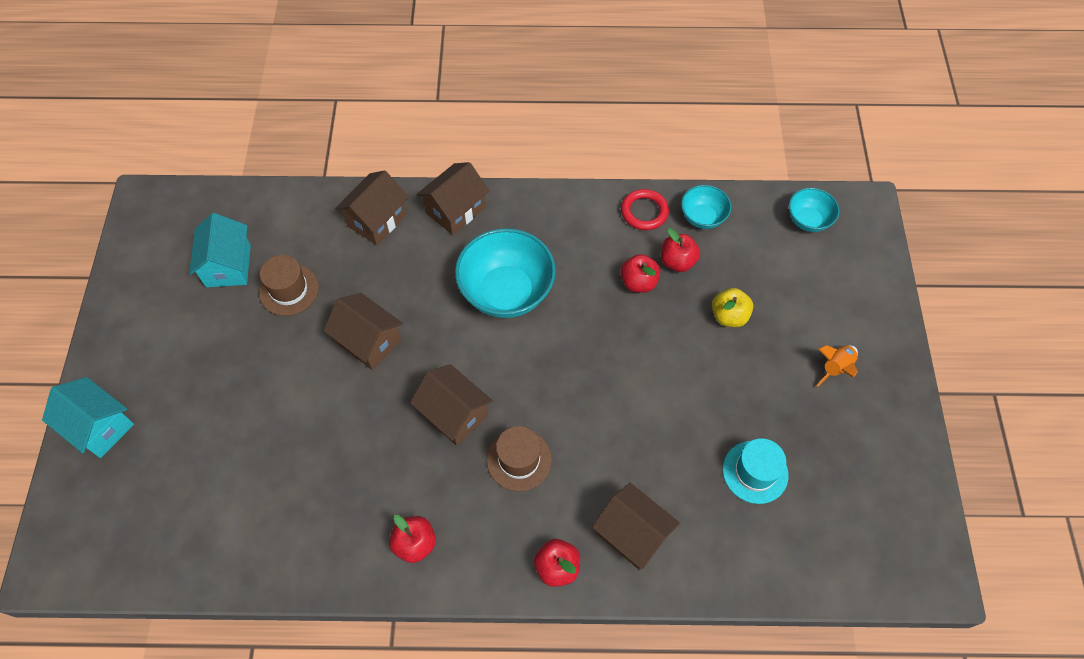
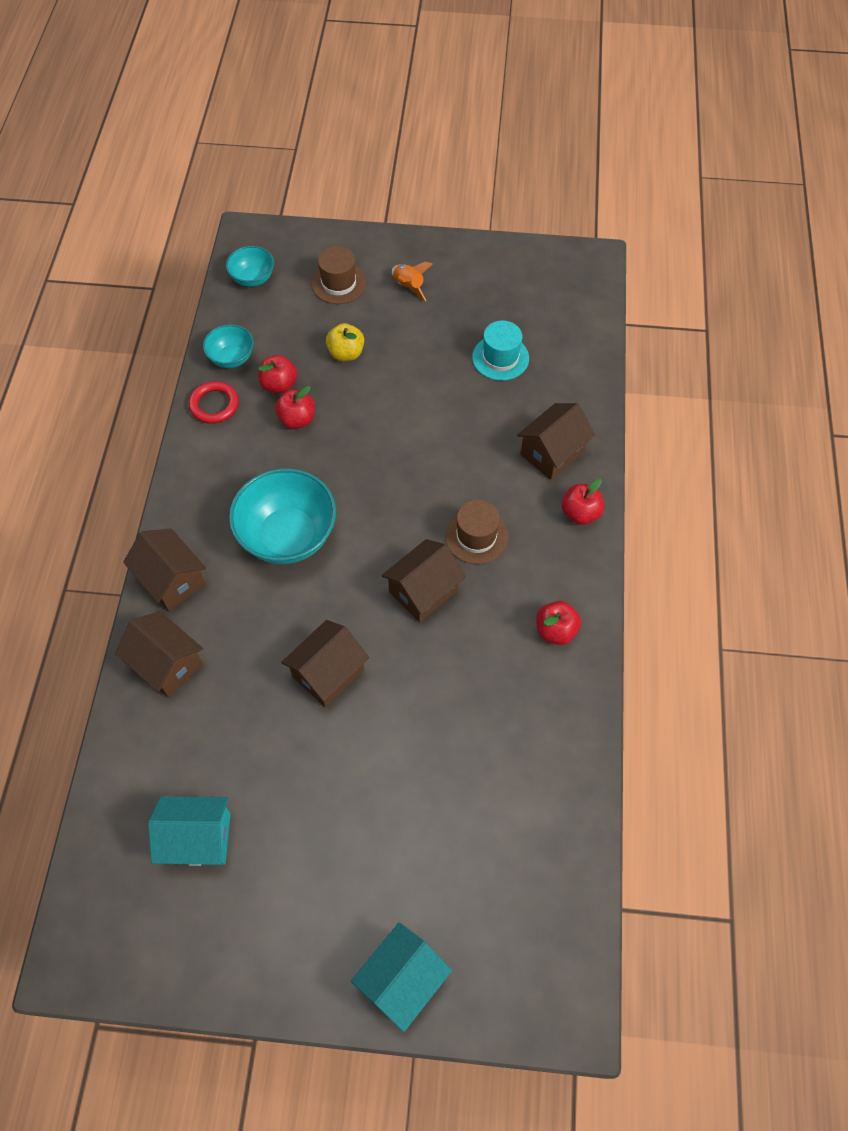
camera: 85 degrees left, 0 degrees up
(289, 290) = (246, 762): brown hat -> brown hat (339, 283)

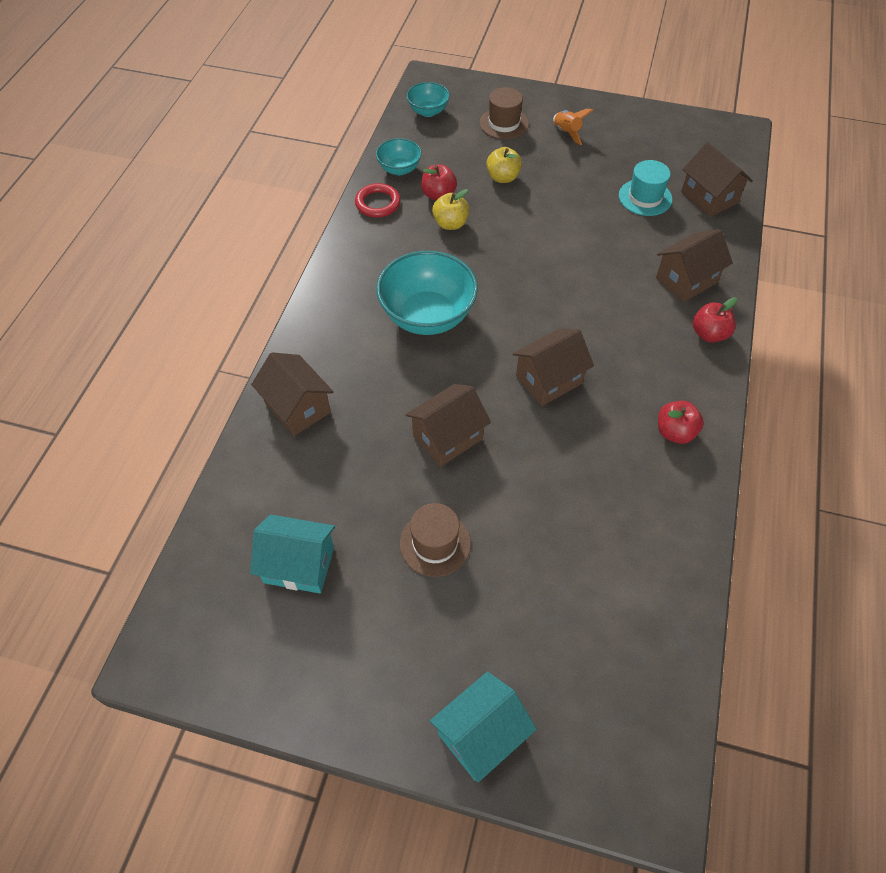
camera: 10 degrees right, 5 degrees down
(172, 580) = (315, 338): brown house -> brown house (709, 197)
(297, 419) = (450, 224): red apple -> yellow apple
(476, 536) = (605, 340): brown hat -> brown hat (435, 543)

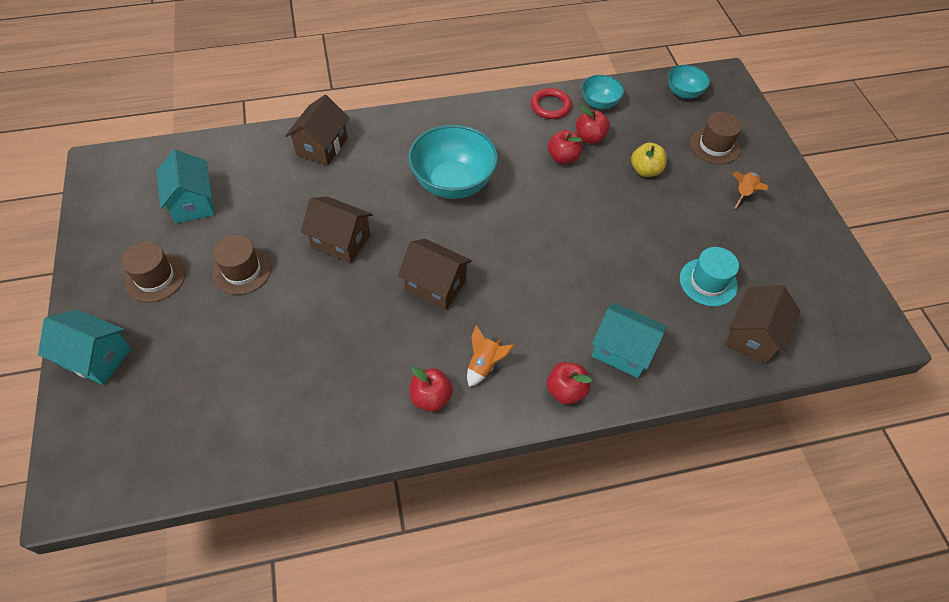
camera: 60 degrees right, 0 degrees up
(394, 638) = (155, 277): none -> brown hat
(450, 224) = (563, 158): yellow apple -> red apple
(657, 379) = (484, 365): none -> orange rocket
(686, 280) = (622, 350): brown house -> turquoise house

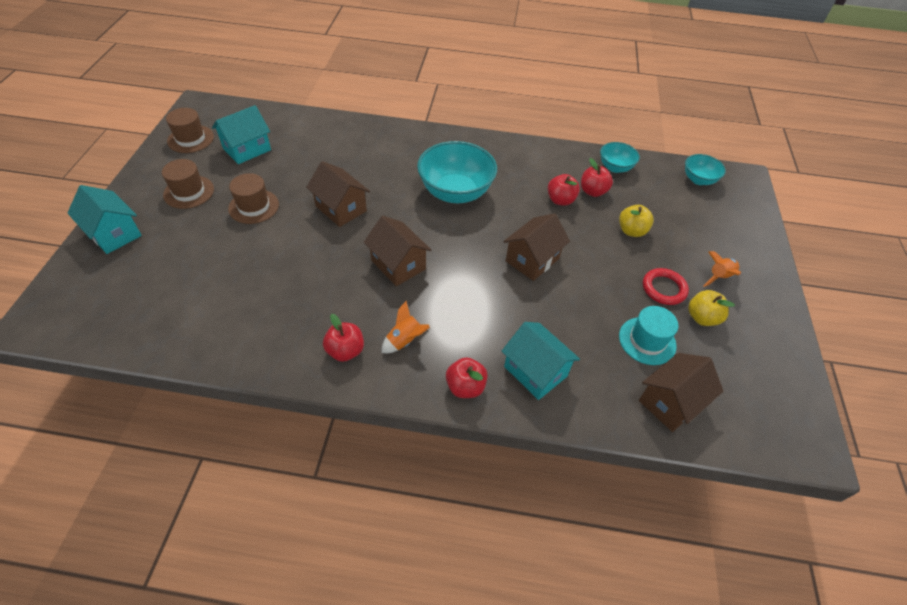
camera: 20 degrees right, 5 degrees down
(193, 203) = (247, 149): turquoise house -> turquoise house turned 45 degrees clockwise
(322, 146) = (365, 137): brown house -> brown house (532, 260)
(550, 106) = (570, 158): red ring -> red ring (664, 288)
(715, 146) = (708, 230): brown hat -> brown hat (190, 139)
(746, 241) = (702, 317): none -> yellow apple

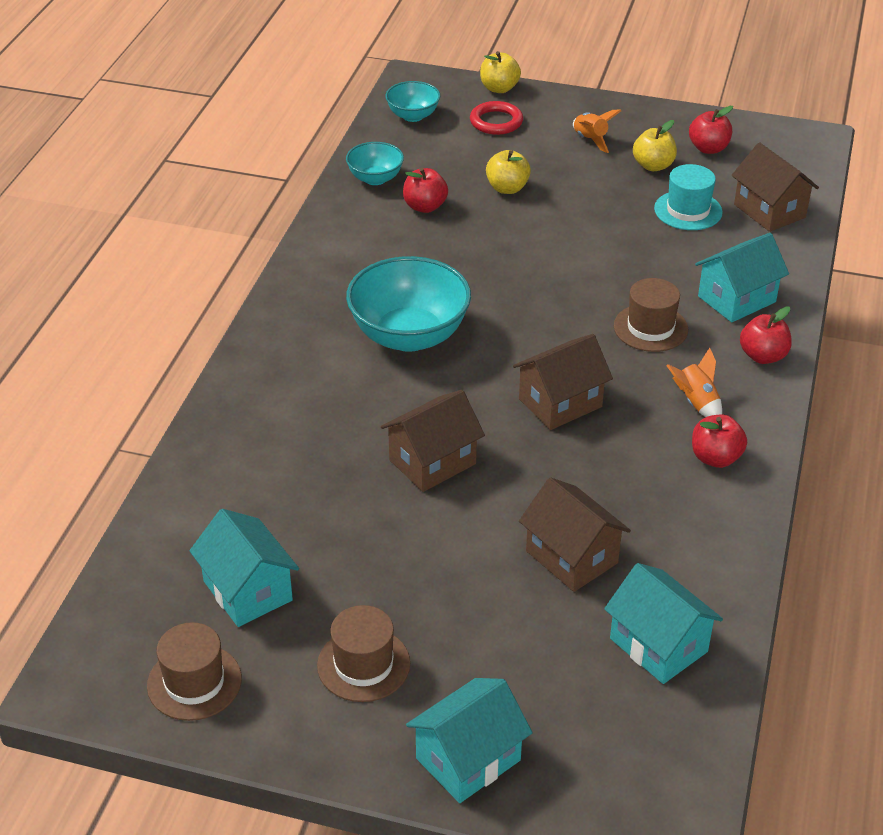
camera: 80 degrees left, 10 degrees down
(175, 315) = (658, 645): none -> turquoise house
(254, 206) = (415, 570): brown hat -> brown hat (650, 328)
(532, 260) = (556, 278): brown house -> brown house (571, 557)
(560, 200) = (439, 238): red apple -> red apple (708, 148)
(664, 288) = (608, 183): red ring -> red ring (496, 122)
(761, 222) = (499, 88): none -> yellow apple

